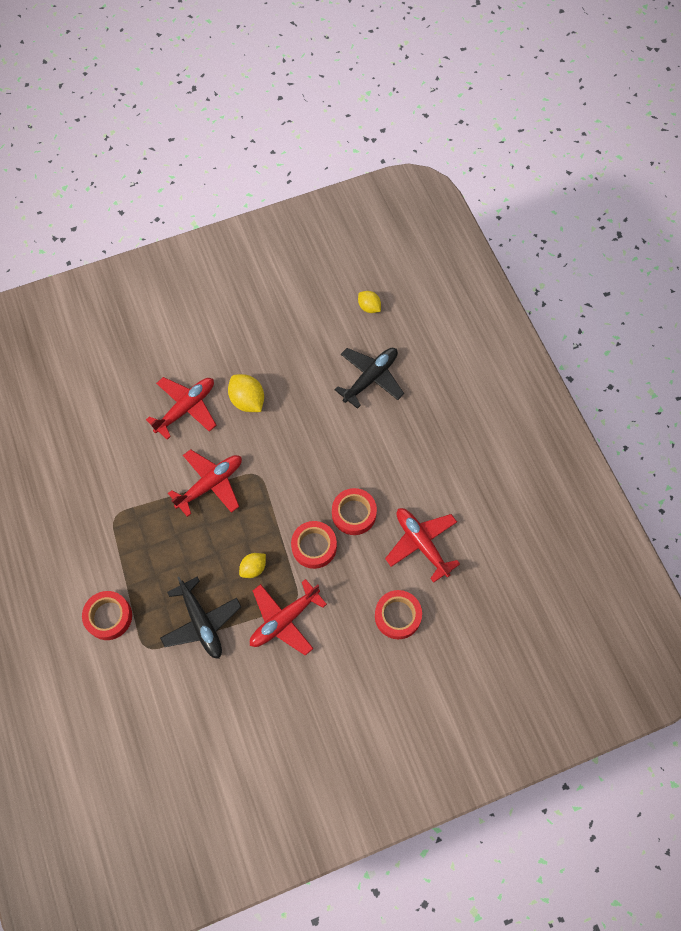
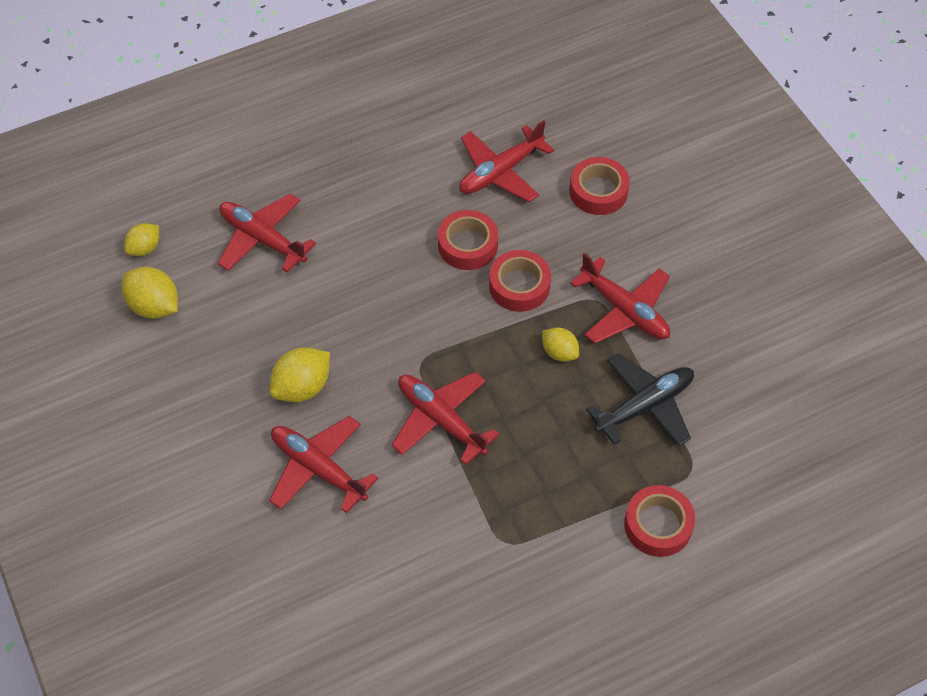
camera: 95 degrees left, 10 degrees down
(321, 314) = (154, 306): none -> yellow lemon
(370, 378) = (262, 239): black plane -> red plane

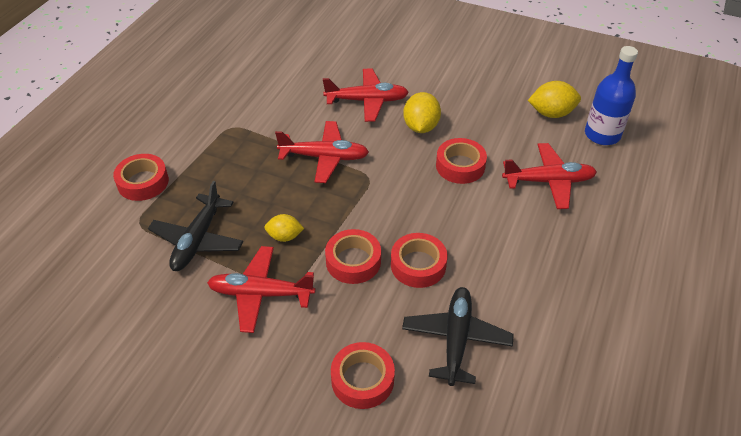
camera: 140 degrees right, 10 degrees down
(145, 248) = (602, 135): yellow lemon -> blue bottle
(320, 312) = (460, 166): none -> red tape
(500, 172) = (456, 339): red plane -> black plane

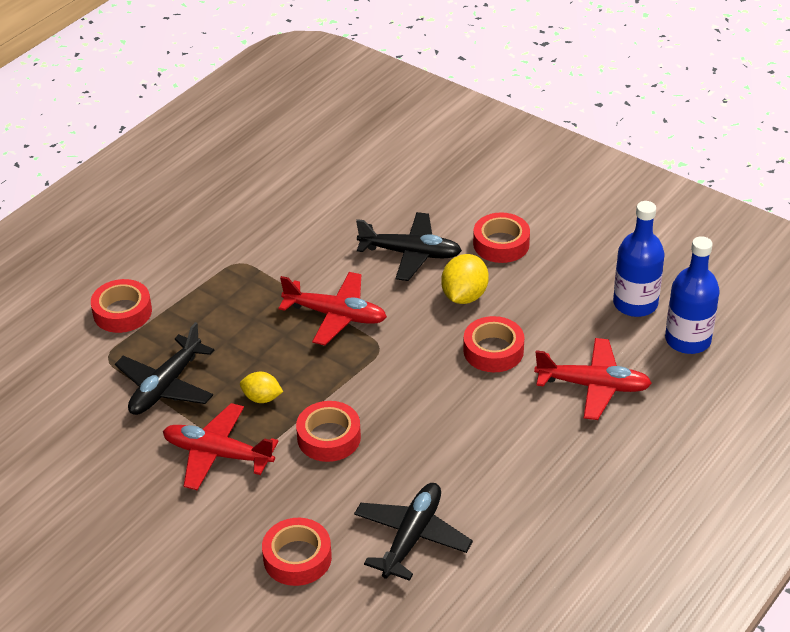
camera: 15 degrees right, 5 degrees down
(367, 101) = (410, 253): red plane -> black plane
(418, 265) = (400, 454): red tape -> red tape (501, 244)
(551, 113) = (635, 303): yellow lemon -> blue bottle

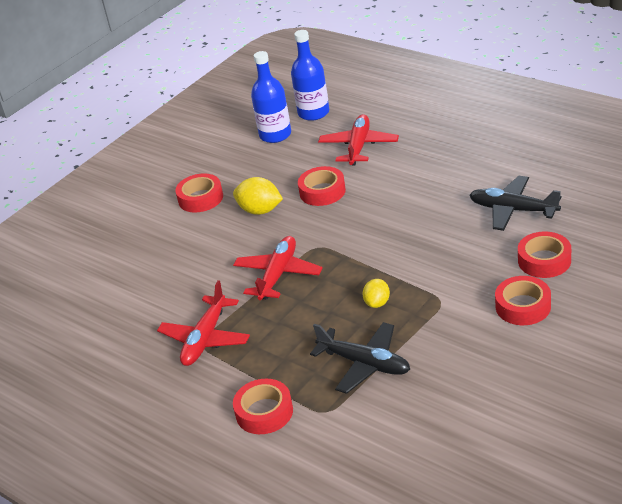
camera: 85 degrees left, 5 degrees down
(217, 454) = (444, 318): red plane -> red plane (205, 339)
(329, 437) = (419, 261): red tape -> red tape (523, 306)
(410, 253) = (205, 243): black plane -> none

